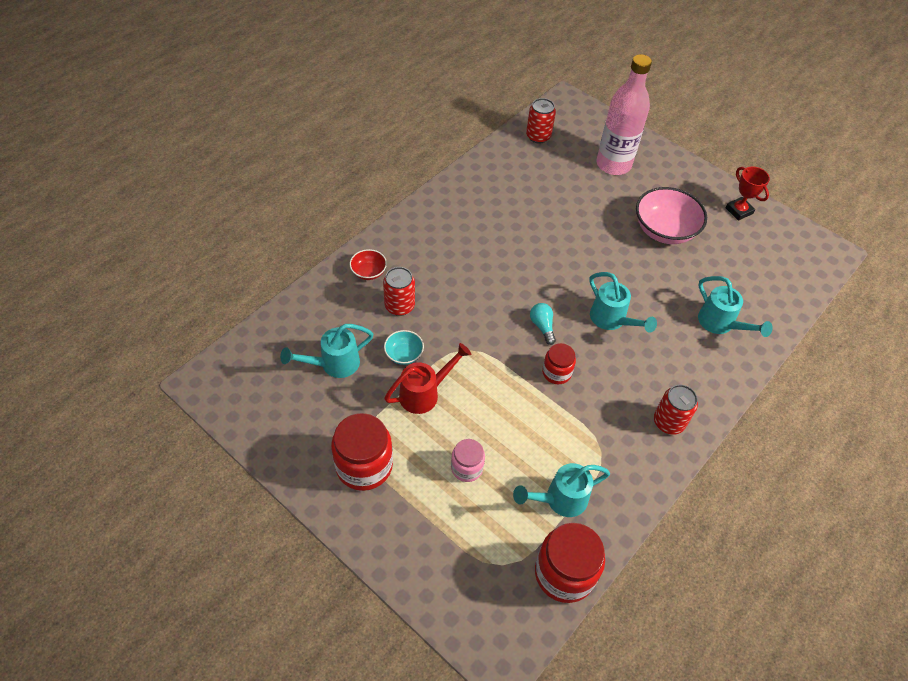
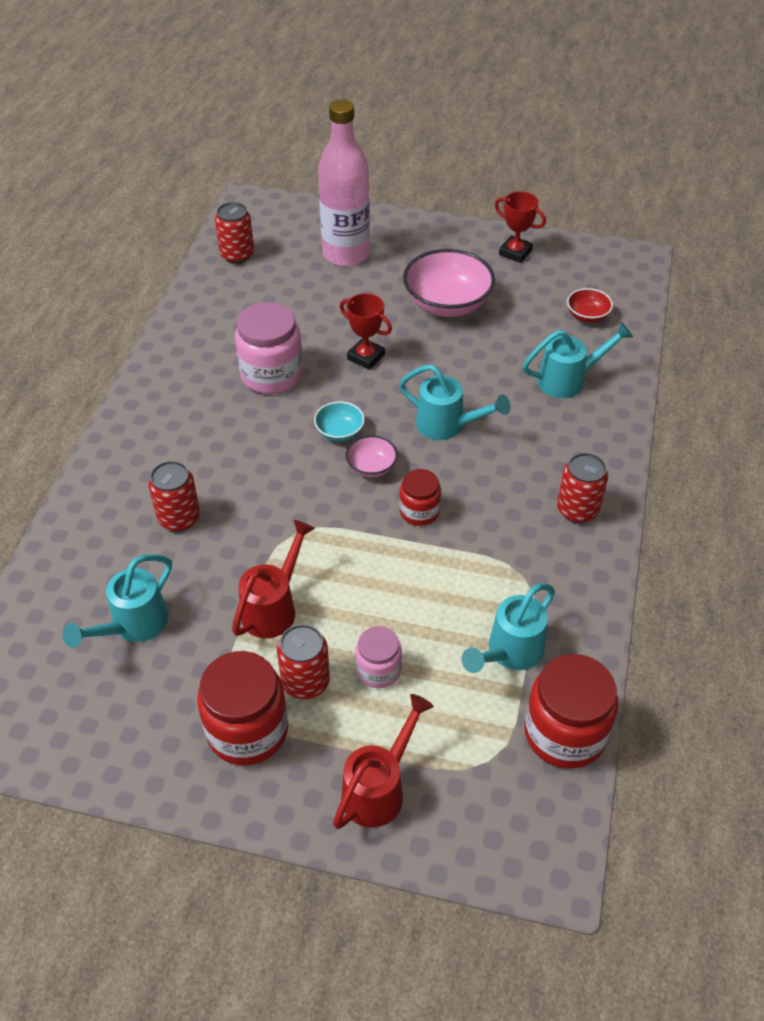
camera: 25 degrees left, 5 degrees down
(368, 272) = (114, 494): red bowl -> red bowl (587, 316)
(404, 354) = (219, 573): turquoise bowl -> turquoise bowl (339, 432)
(416, 452) = (305, 681): none -> red can
(423, 545) = (379, 788): none -> red watering can
(513, 232) = (271, 374): none -> pink jar
(542, 326) = (371, 467): turquoise light bulb -> pink bowl
(584, 246) = (366, 357): none -> red trophy
(720, 324) = (569, 380): turquoise watering can -> turquoise watering can turned 45 degrees counterclockwise

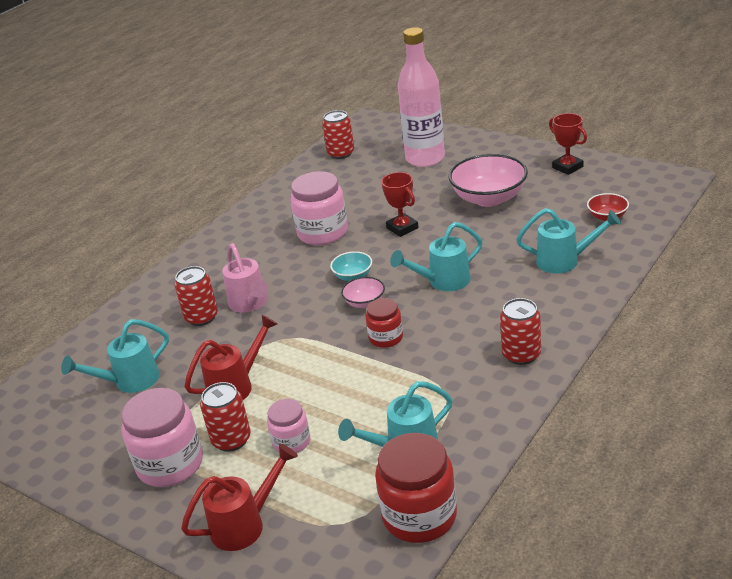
camera: 25 degrees right, 15 degrees down
(232, 489) = (250, 304): none -> pink watering can
(247, 730) = (170, 464): red jar -> pink jar
(448, 426) = (442, 282): turquoise watering can -> turquoise watering can turned 105 degrees clockwise

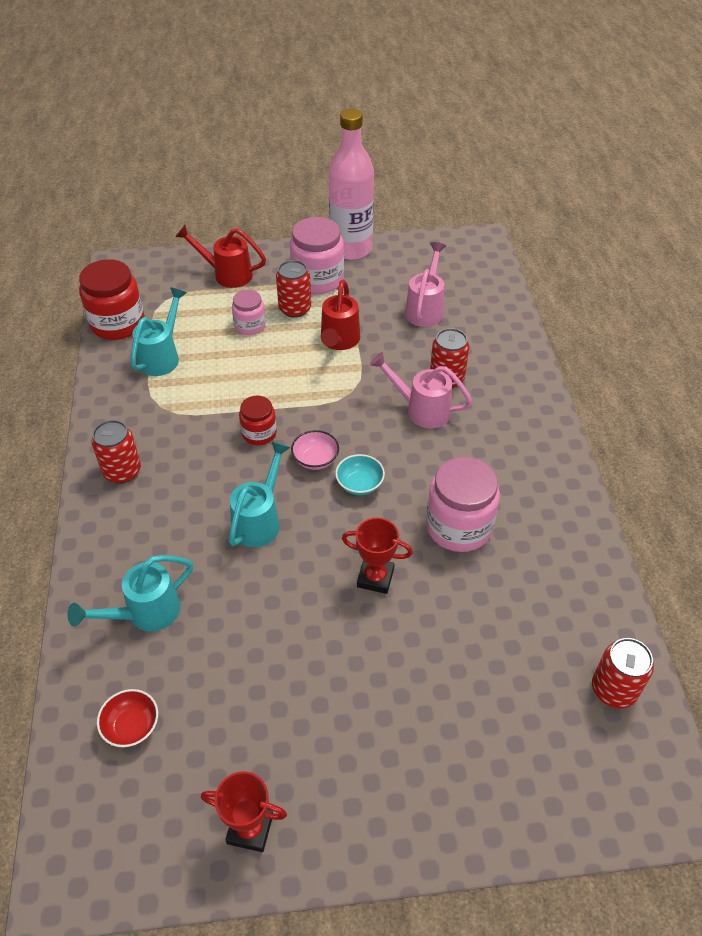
camera: 135 degrees right, 15 degrees up
(129, 382) = (425, 308): turquoise watering can -> pink watering can
(246, 524) = (227, 274): red watering can -> red watering can turned 90 degrees clockwise
(425, 159) = (480, 740): pink bottle -> pink bottle (351, 249)
(489, 198) = (314, 688): pink bowl -> none

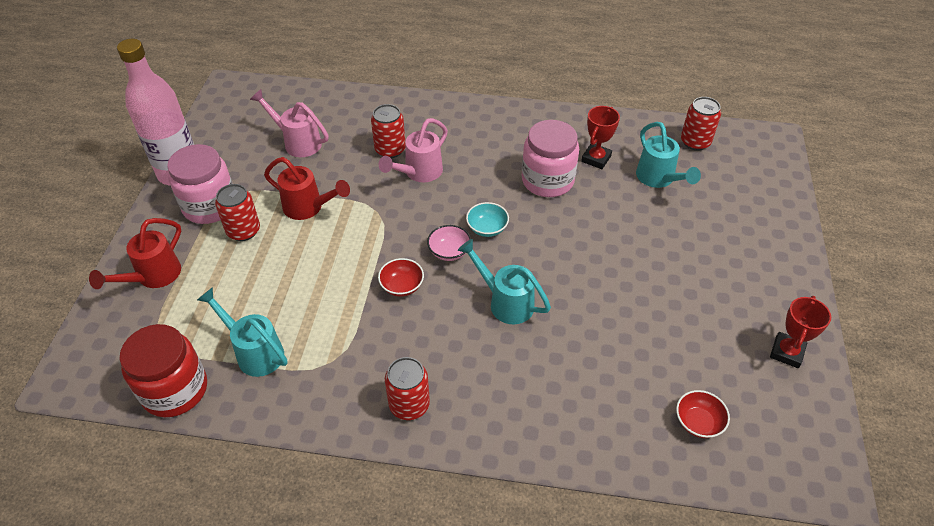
camera: 75 degrees left, 0 degrees up
(145, 614) = (587, 401): turquoise watering can -> turquoise watering can (658, 179)
(250, 326) = (248, 270): pink jar -> none
(259, 433) = (402, 286): red jar -> red bowl
(375, 578) = (584, 238): red trophy -> red trophy (596, 159)

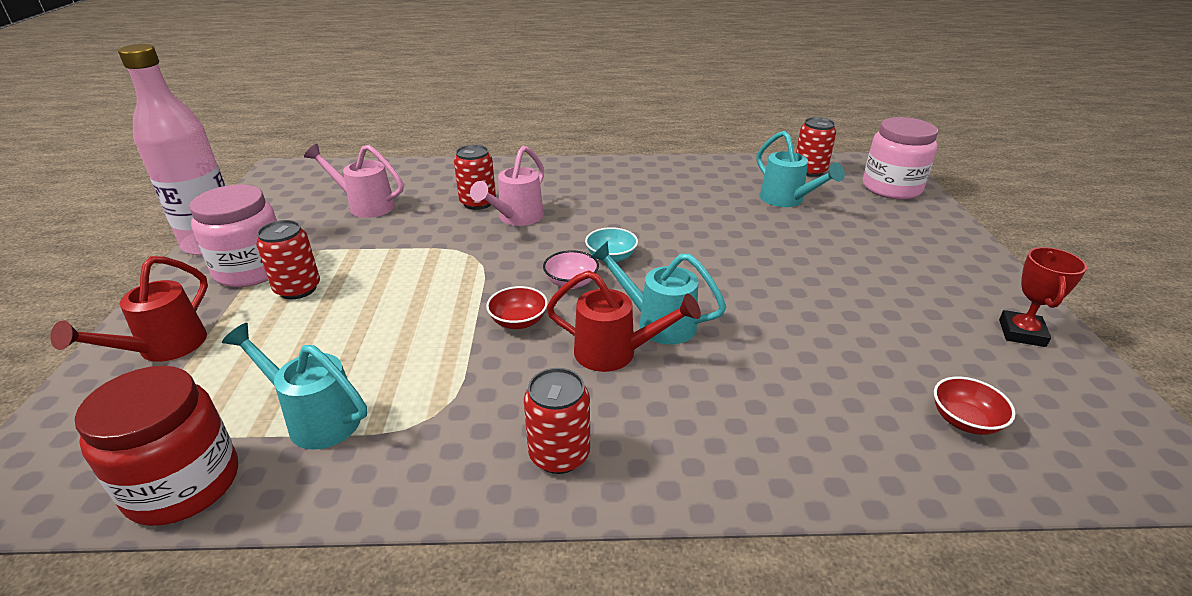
camera: 10 degrees left, 15 degrees down
(309, 208) = (384, 259): red watering can -> red watering can (616, 353)
(547, 180) = (666, 212): pink jar -> pink jar (891, 188)
(596, 159) = (712, 191): red trophy -> none

